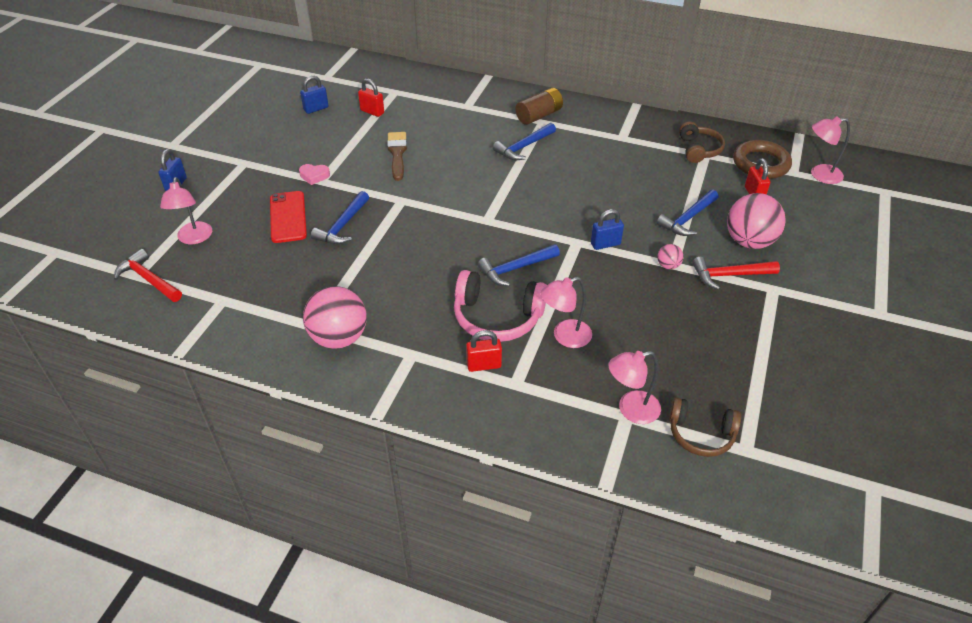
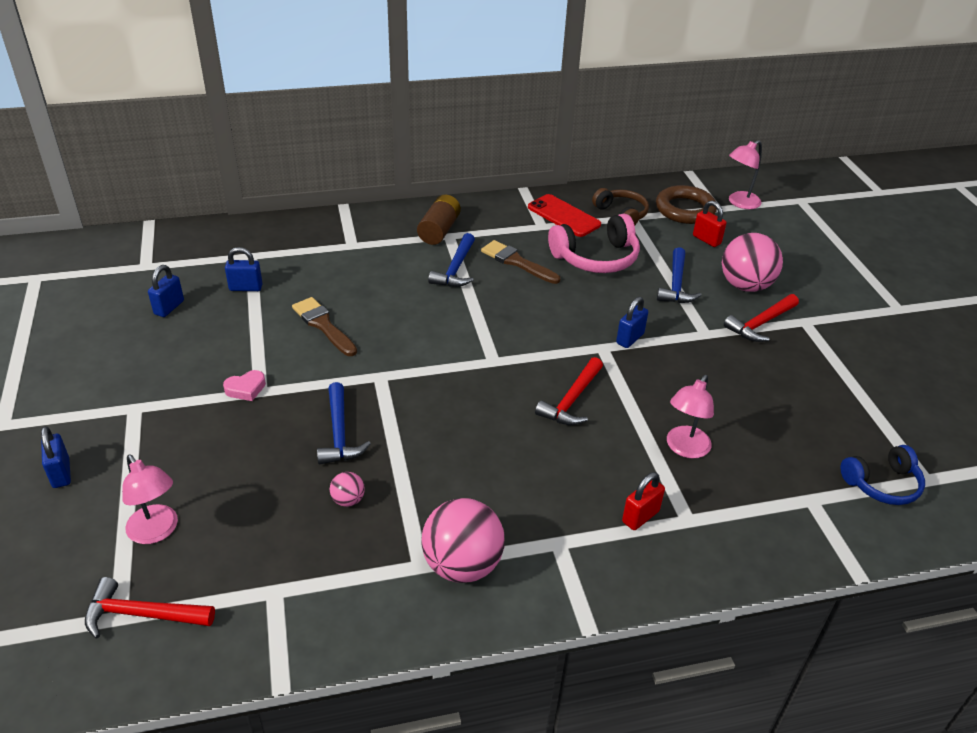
camera: 35 degrees left, 5 degrees down
(288, 217) = (260, 451): red phone -> red phone (564, 216)
(372, 112) = (246, 288): red padlock -> blue padlock
(497, 317) = (603, 459): pink headphones -> pink headphones (596, 258)
(515, 269) = (571, 400): blue hammer -> red hammer
(574, 157) = (516, 262): none -> brown brush
(631, 410) = (808, 491): pink lamp -> none
(668, 265) = (703, 336): pink ball -> pink ball (348, 500)
(701, 434) = (882, 484): brown headphones -> blue headphones

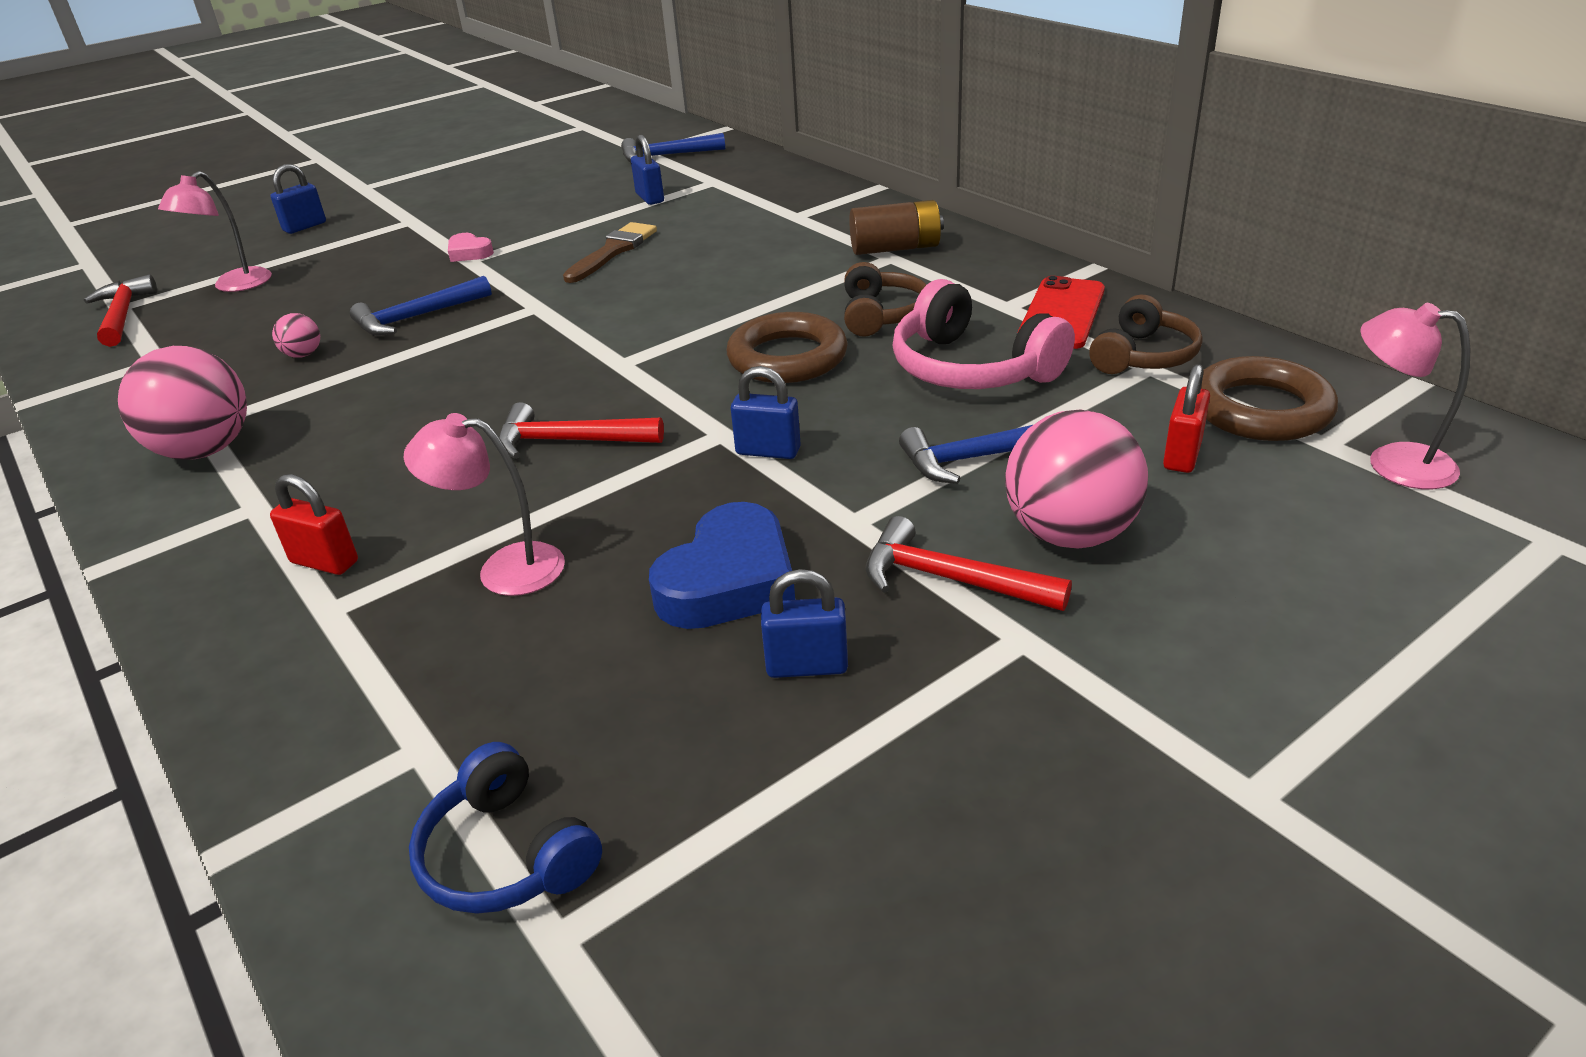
camera: 70 degrees right, 5 degrees down
(169, 307) = (582, 182): blue padlock -> blue padlock (807, 666)
(455, 269) = (813, 283): blue hammer -> blue hammer (666, 156)
(516, 262) = (881, 315): brown brush -> brown headphones
(538, 304) = (787, 358): none -> brown ring
(731, 380) = (729, 581): none -> blue heart

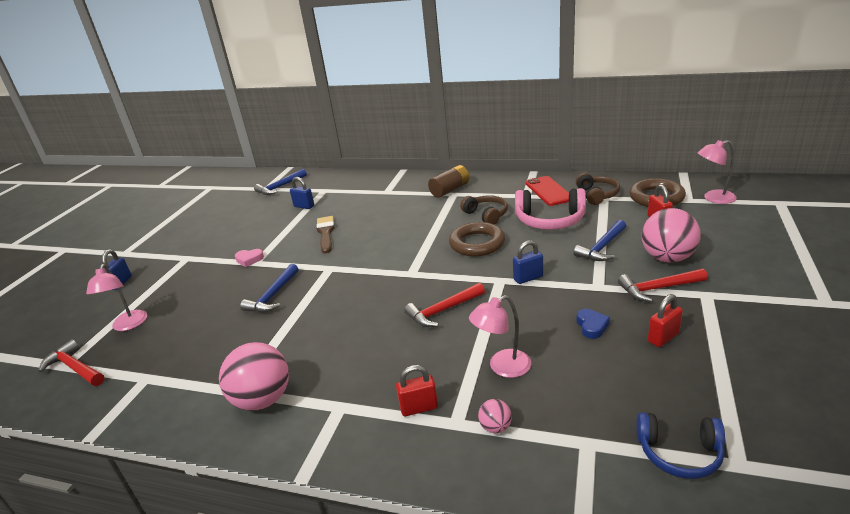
camera: 35 degrees left, 5 degrees down
(303, 355) = (238, 336): pink ball -> pink ball (495, 427)
(729, 581) = (591, 326): blue heart -> blue heart, size x0.51
(807, 666) = (663, 337): blue padlock -> red padlock

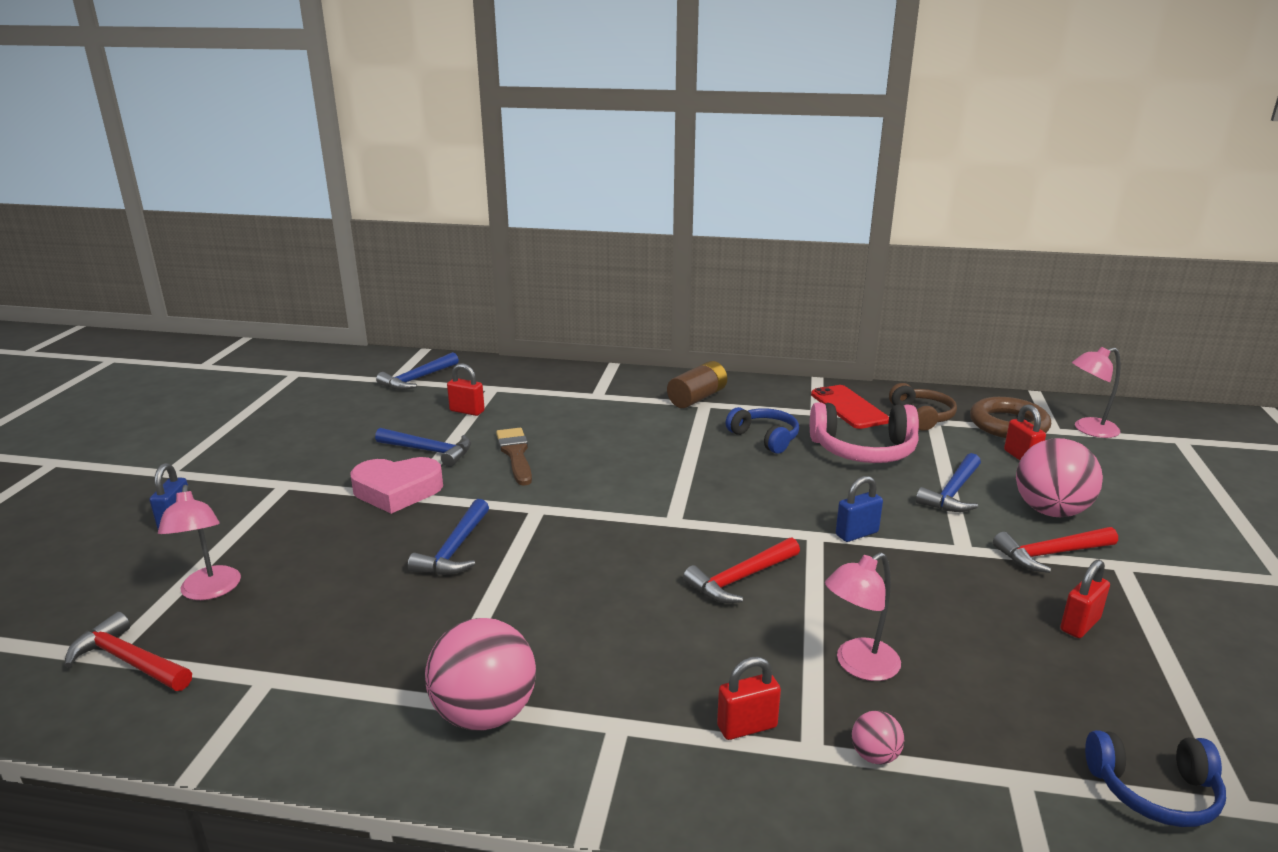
camera: 10 degrees left, 5 degrees down
(249, 259) = (397, 491): pink heart -> pink heart, size x1.96
(275, 233) = (429, 451): none -> blue hammer
(304, 206) = (467, 411): blue padlock -> red padlock
(477, 243) = (763, 480): brown ring -> none
(486, 215) = (764, 438): brown headphones -> blue headphones
(591, 326) = (972, 606): blue heart -> none

